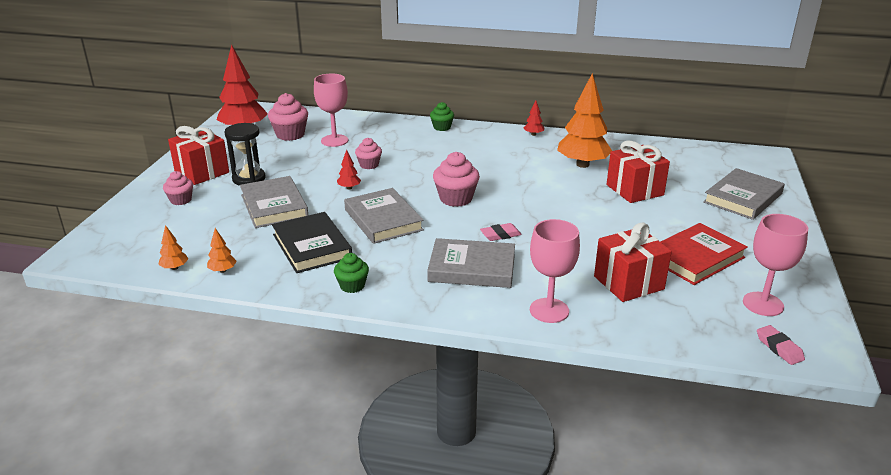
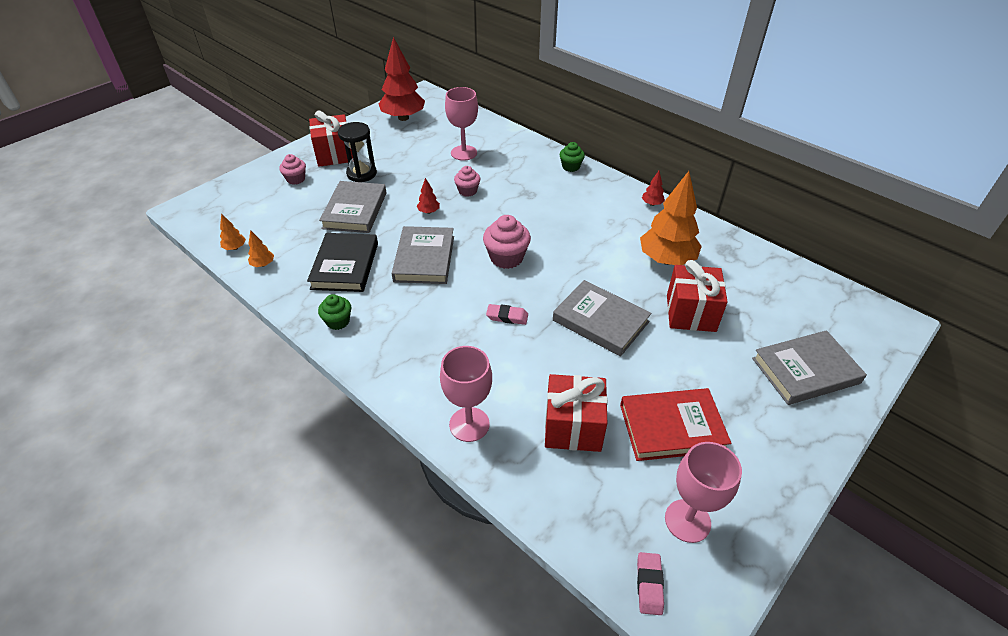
camera: 30 degrees right, 15 degrees up
(290, 135) = (434, 135): pink cupcake -> none
(472, 268) = (448, 344): grey book -> grey book (600, 321)

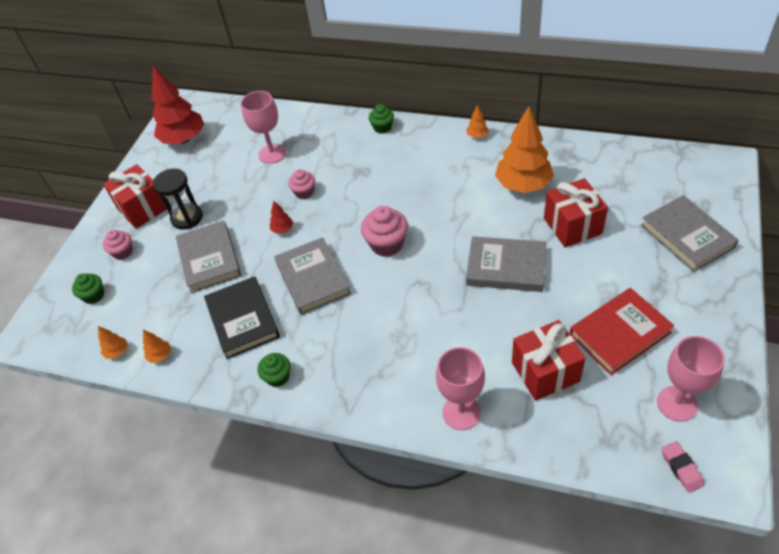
camera: 20 degrees left, 5 degrees up
(251, 201) = (94, 295): none -> green cupcake
(507, 317) = (426, 300): pink eraser -> none
(652, 204) = (477, 136): red tree -> orange tree
(805, 370) = (686, 236): grey book -> grey book turned 75 degrees counterclockwise

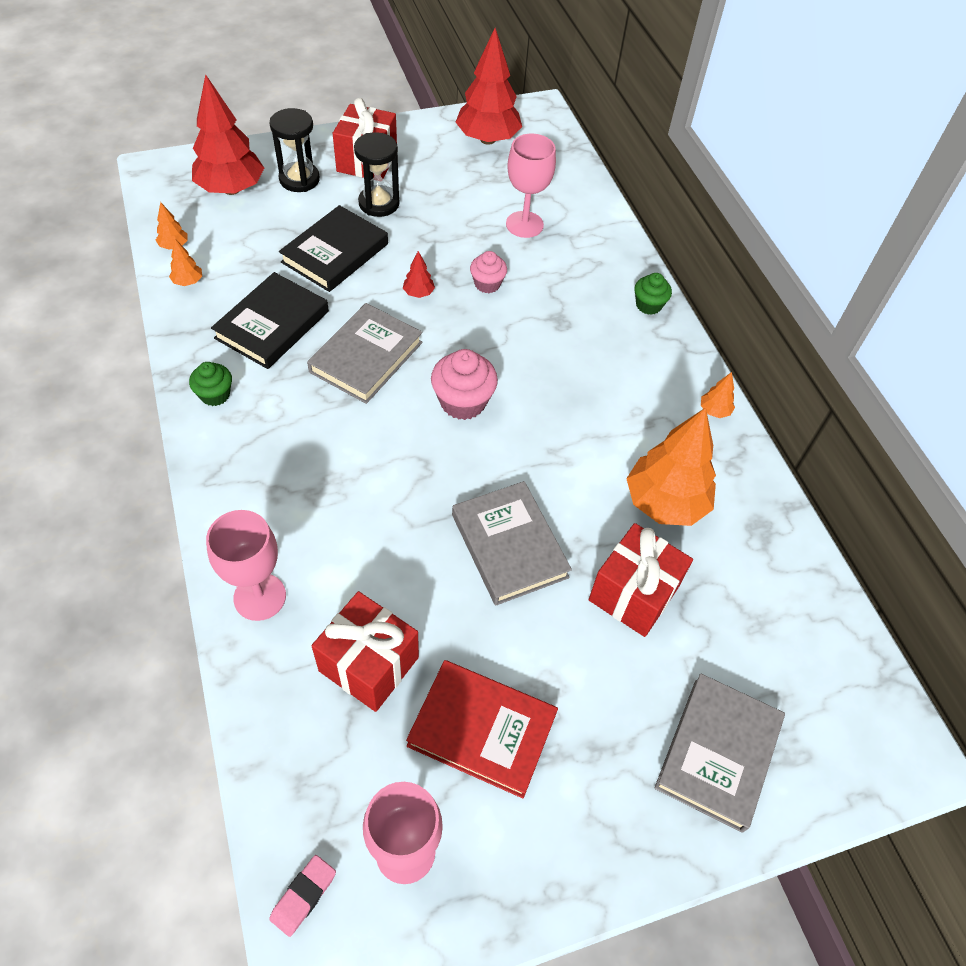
camera: 45 degrees right, 5 degrees up
(94, 295) = (231, 189): green cupcake -> red tree
(123, 252) = (299, 179): pink cupcake -> black hourglass
(209, 259) = (335, 253): grey book -> black book

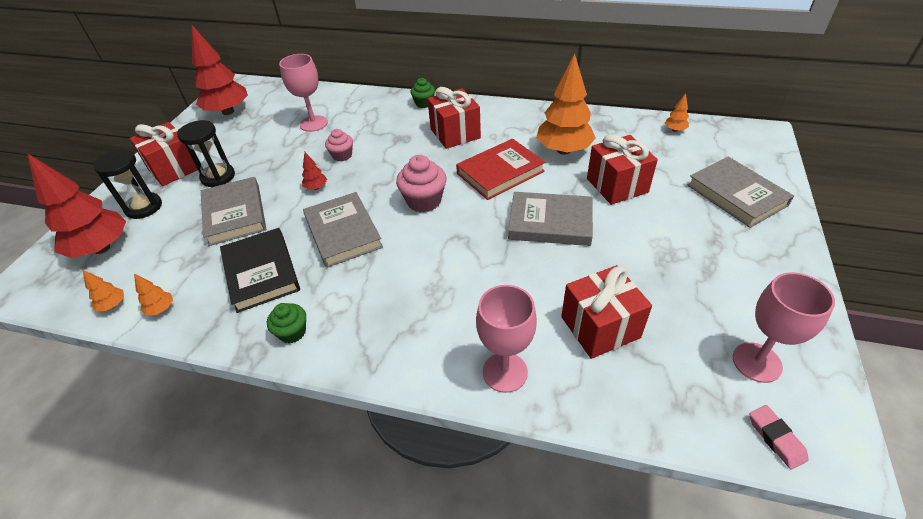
camera: 50 degrees left, 10 degrees down
(335, 253) = (235, 214): black book -> grey book
(482, 730) = (679, 287): red book -> red book (500, 172)
(610, 369) = (455, 133): none -> red gift
(714, 411) = (516, 110): orange tree -> orange tree (674, 130)

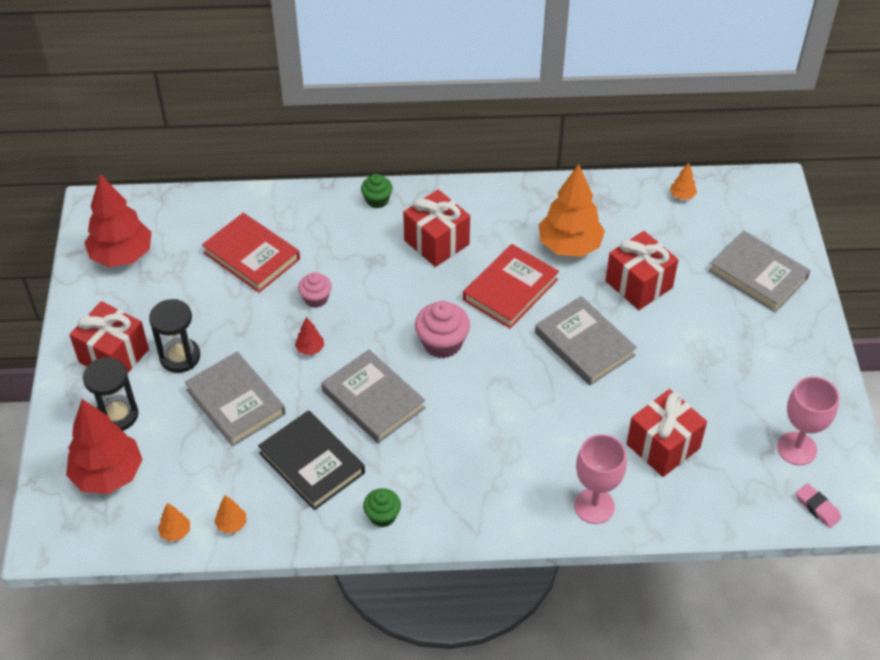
camera: 20 degrees left, 5 degrees up
(313, 123) = (251, 256): pink goblet -> red book
(550, 222) = (584, 344): grey book -> grey book turned 60 degrees clockwise

